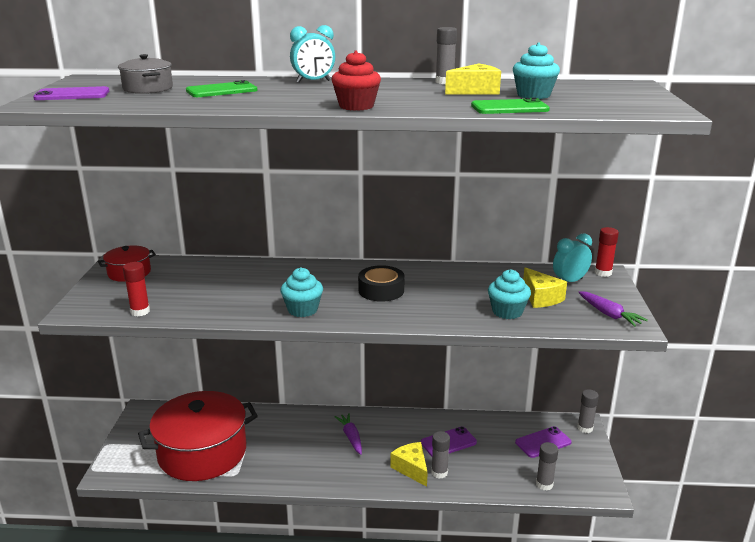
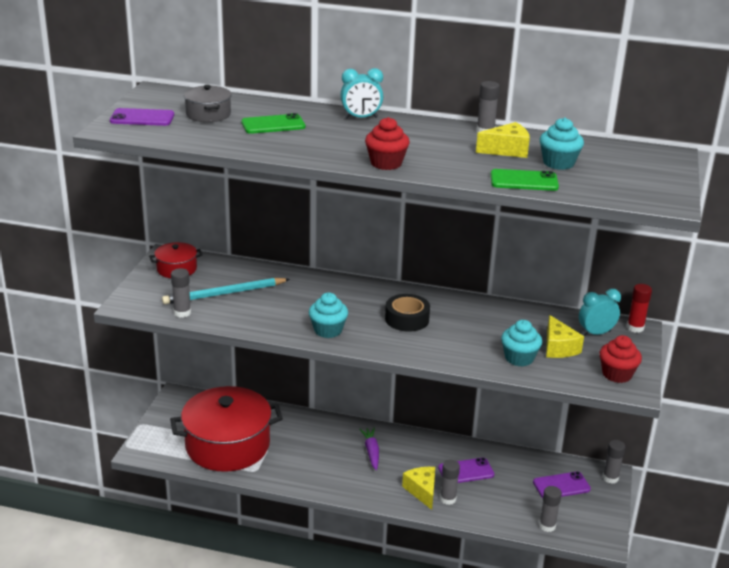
camera: 10 degrees right, 5 degrees up
(140, 311) = (182, 313): red glue stick -> grey glue stick
(184, 289) = (224, 294): none -> turquoise pencil
(609, 314) = (617, 374): purple carrot -> red cupcake

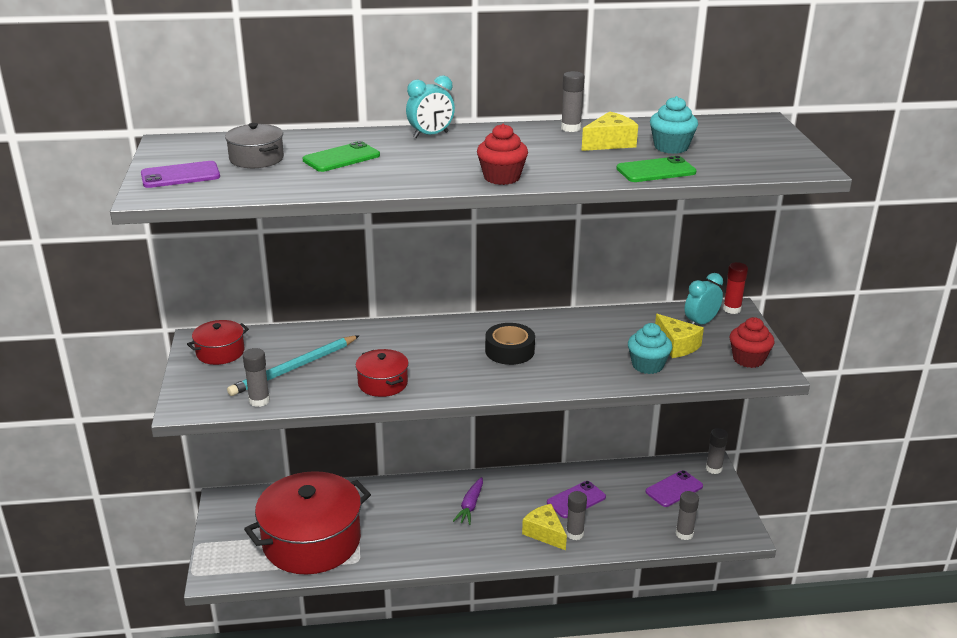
camera: 20 degrees left, 0 degrees up
(285, 321) = (383, 383): none -> red pot
(328, 330) = (435, 382): turquoise cupcake -> none
(371, 452) = (470, 506): purple carrot -> purple carrot turned 135 degrees counterclockwise

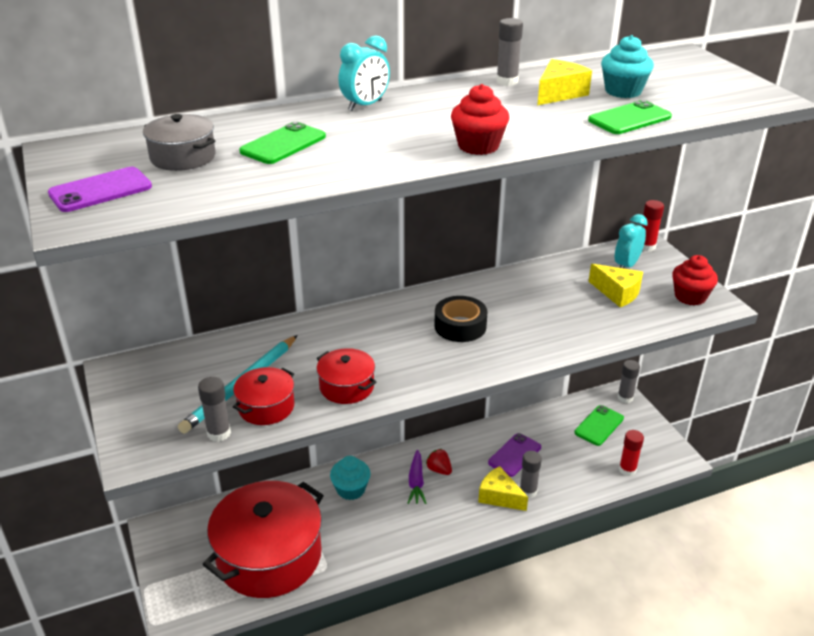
camera: 15 degrees left, 5 degrees up
(220, 352) = (148, 381): red pot -> red pot (266, 407)
(496, 499) = (439, 470): none -> red strawberry
(647, 365) = (601, 319): turquoise cupcake -> turquoise cupcake (351, 489)
(674, 489) = (599, 425): purple phone -> green phone
(684, 534) = (627, 470): grey glue stick -> red glue stick

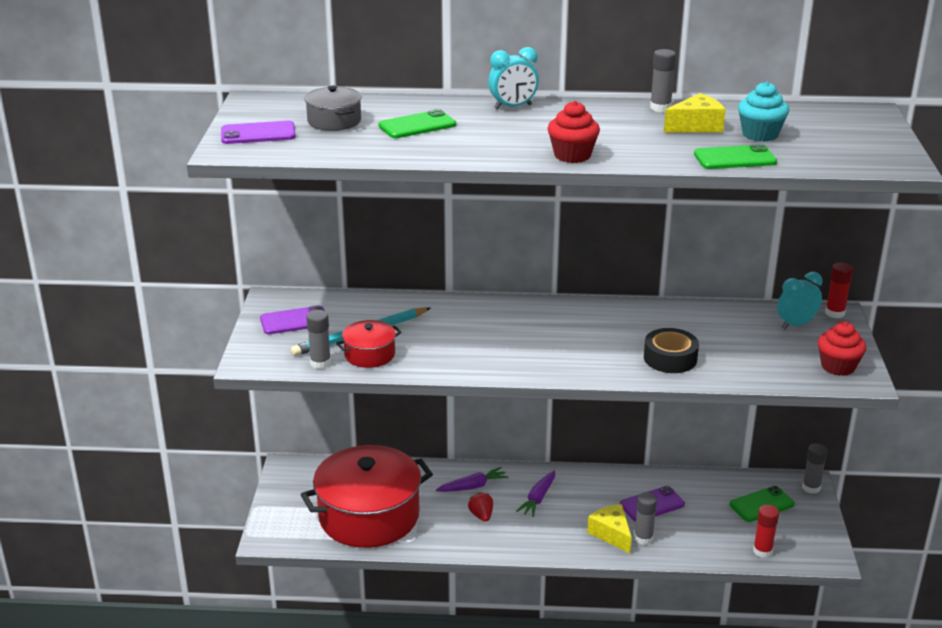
camera: 25 degrees right, 5 degrees down
(158, 389) = (294, 321): none -> purple phone
(346, 387) = (446, 357): red pot -> none
(351, 489) = (472, 486): turquoise cupcake -> purple carrot
(439, 470) = (567, 495): red strawberry -> red strawberry (481, 515)
(460, 326) = (583, 336): black tape -> black tape (670, 358)
(617, 293) = (763, 346): yellow cheese -> none

